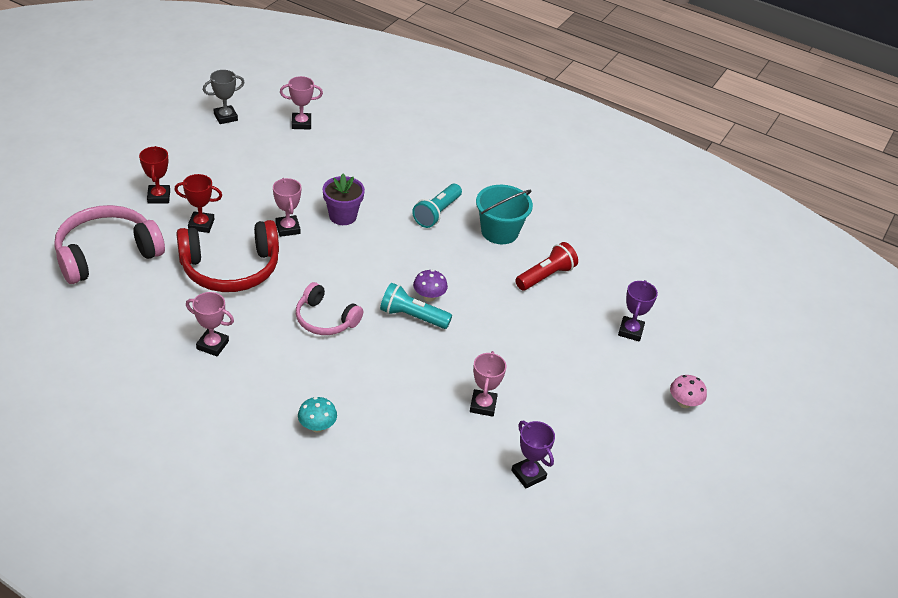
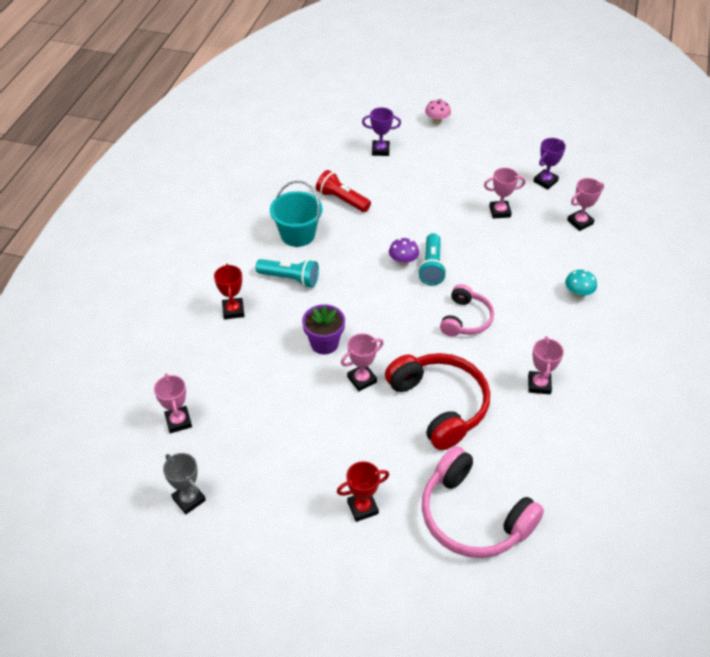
camera: 100 degrees left, 5 degrees up
(201, 224) = (389, 451): red trophy -> red trophy (233, 310)
(436, 479) = (580, 222): none -> pink trophy

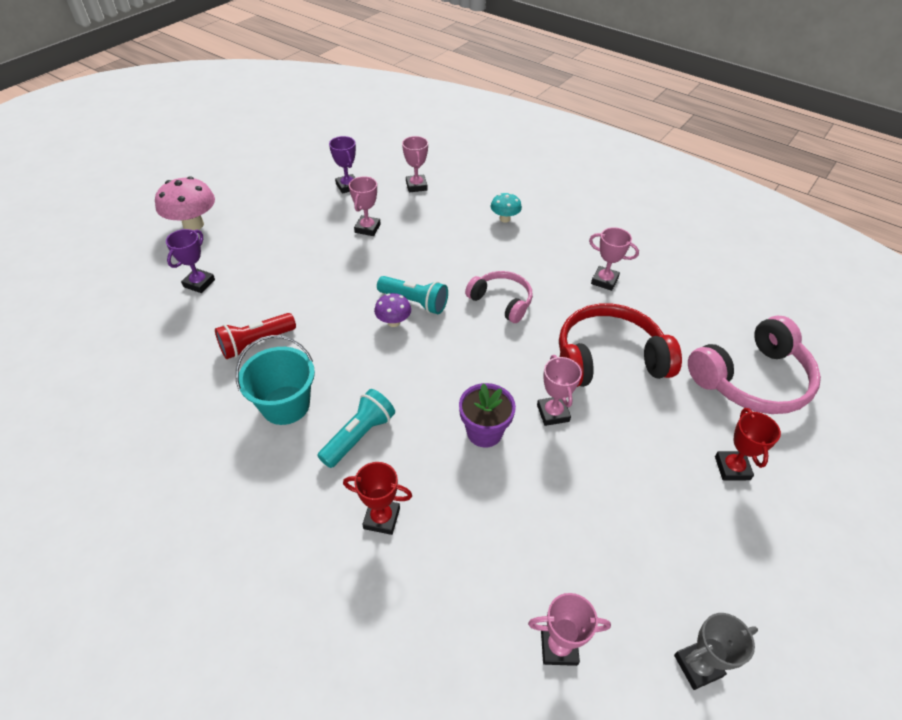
camera: 70 degrees left, 0 degrees up
(437, 121) = (193, 225): pink mushroom -> pink mushroom, size x1.76

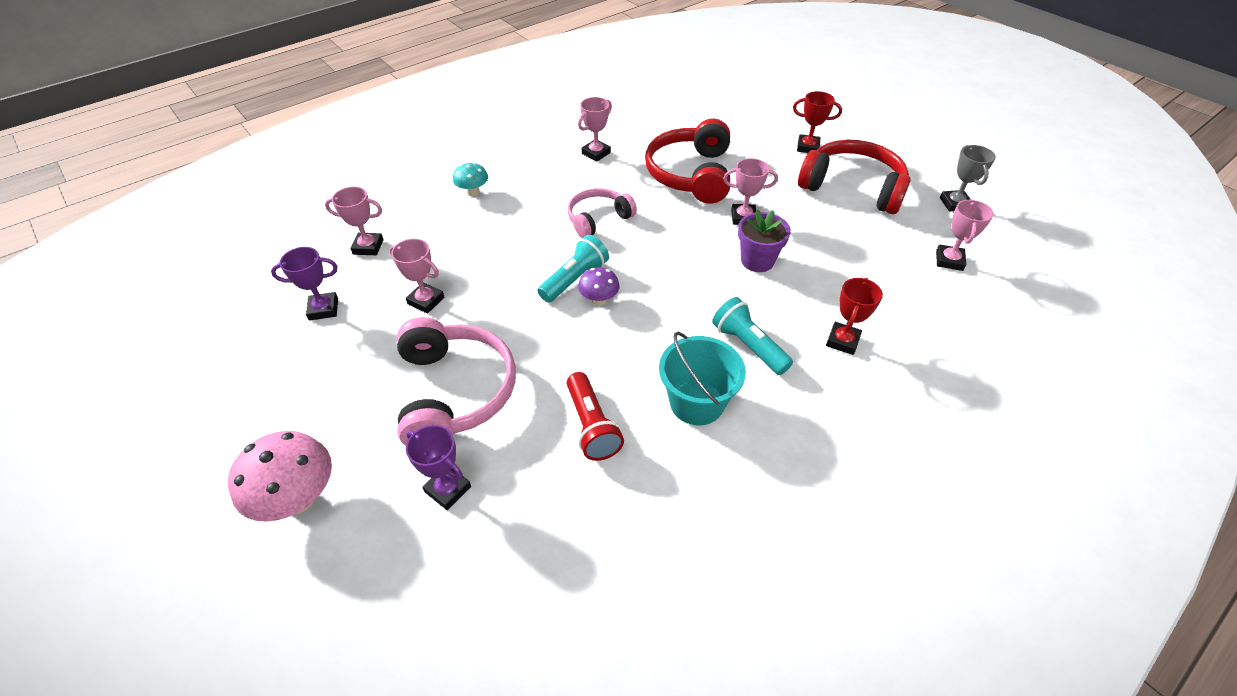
camera: 75 degrees left, 0 degrees up
(667, 524) = (852, 187): none -> red headphones
(751, 379) = (729, 115): pink headphones -> pink headphones (454, 392)

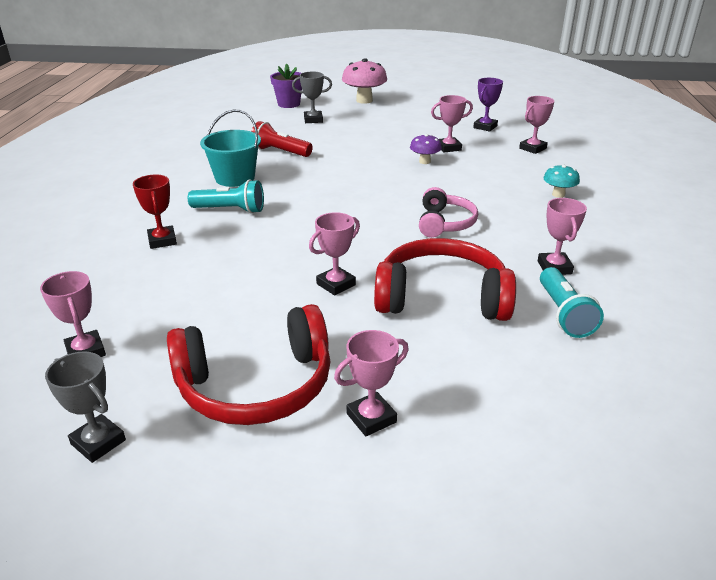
camera: 135 degrees right, 15 degrees down
(448, 489) = (313, 120): purple trophy -> grey trophy
(454, 392) = (364, 135): pink headphones -> none
(575, 279) = (391, 189): turquoise flashlight -> turquoise flashlight (563, 314)
(599, 300) = (358, 188): purple mushroom -> purple mushroom (424, 161)
(691, 174) = (441, 297): red headphones -> red headphones turned 45 degrees counterclockwise
(757, 261) = (281, 257): purple flower pot -> purple flower pot (289, 104)
(807, 147) = (371, 418): red trophy -> pink trophy

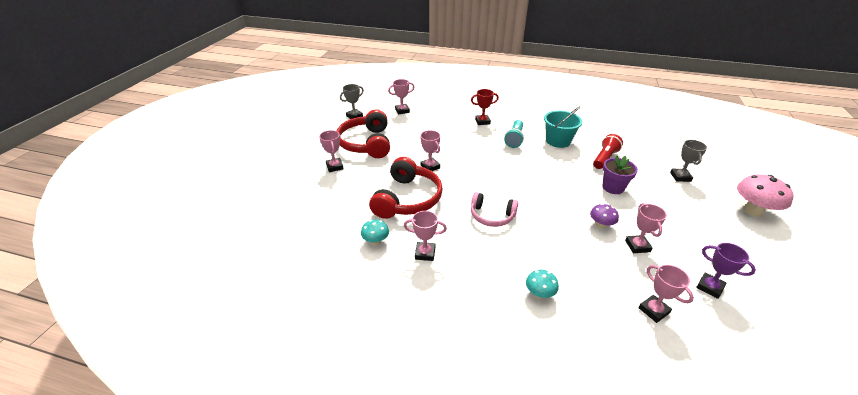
camera: 100 degrees right, 5 degrees up
(289, 104) = (715, 167): purple flower pot -> purple flower pot (613, 187)
(563, 314) = (376, 241): turquoise flashlight -> turquoise mushroom

